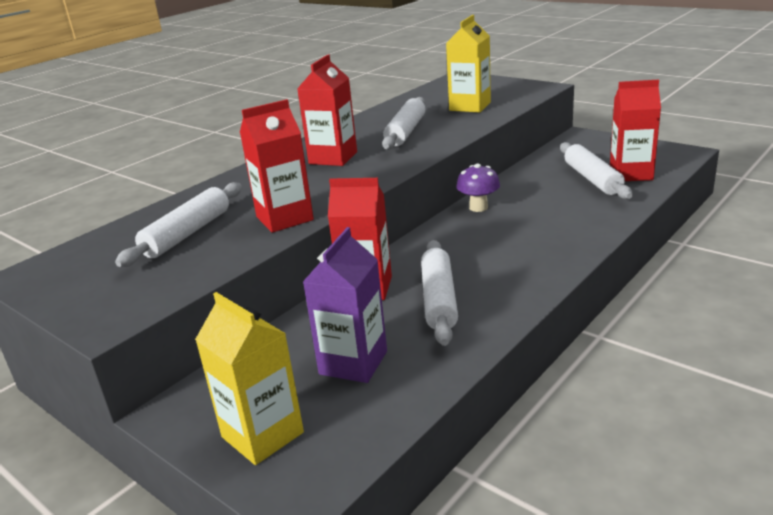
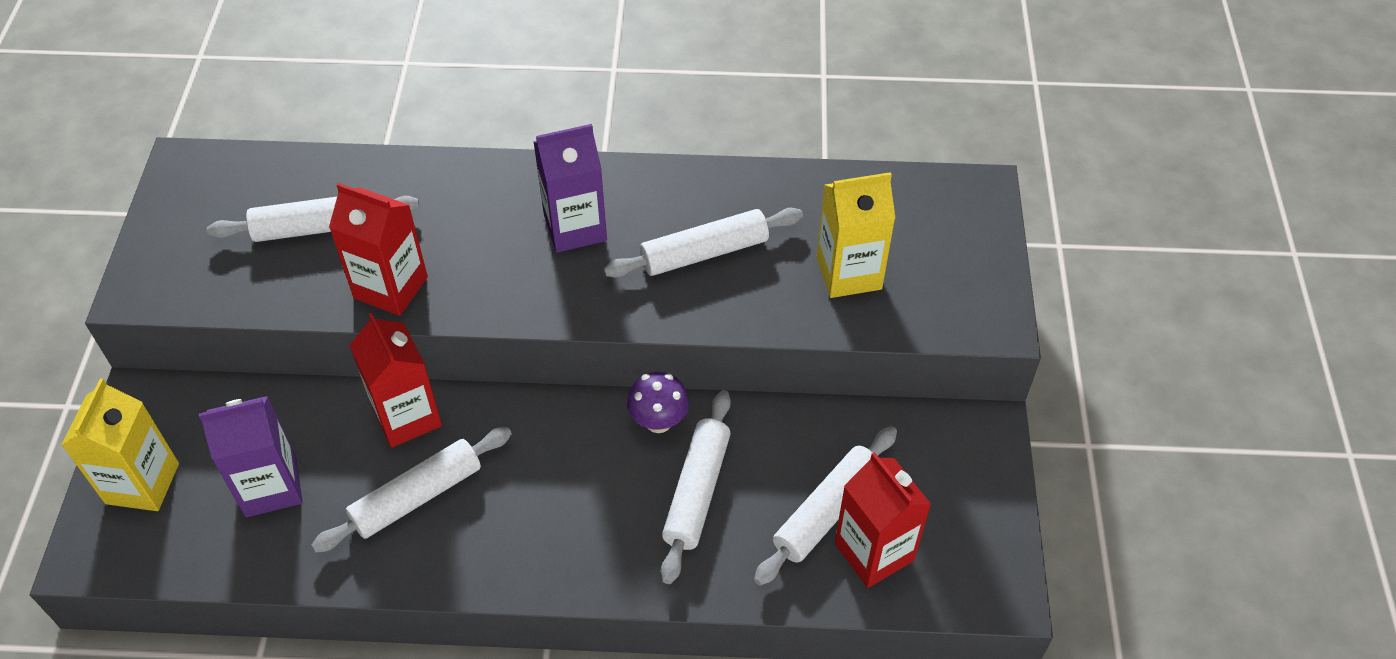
camera: 50 degrees right, 25 degrees up
(333, 158) = (575, 228): red carton -> purple carton
(541, 208) = (696, 491): none -> white rolling pin

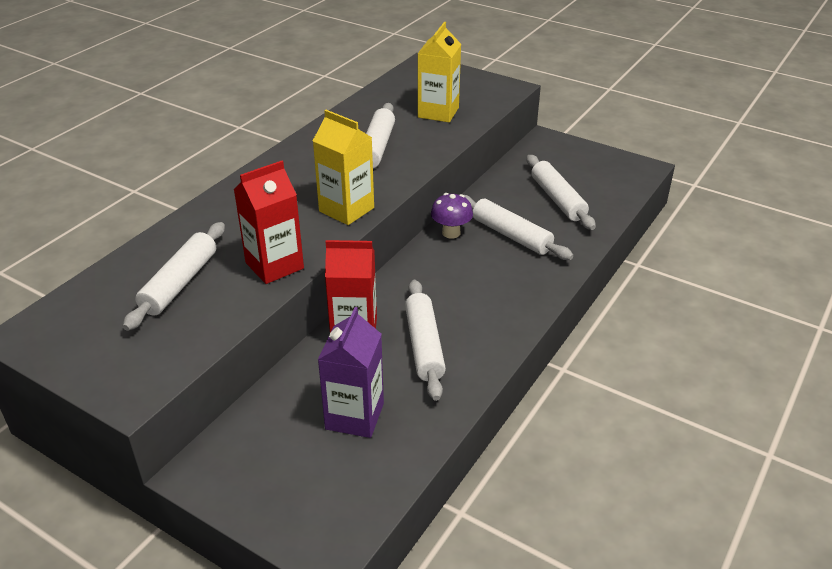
camera: 60 degrees left, 15 degrees down
(142, 483) = (286, 493): yellow carton -> yellow carton (346, 209)
(575, 228) = (307, 182): purple carton -> none
(874, 552) = (593, 194): red carton -> none

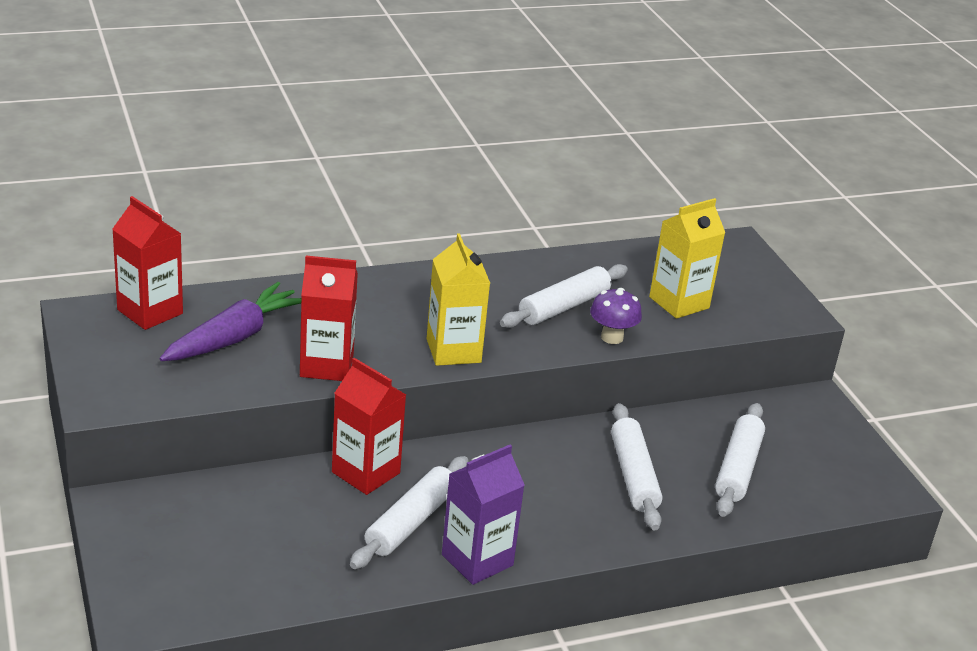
camera: 35 degrees right, 5 degrees down
(85, 301) = (150, 312): none -> red carton
(179, 283) = (234, 337): white rolling pin -> purple carrot
(354, 416) = (278, 540): purple carton -> purple carton (477, 560)
(451, 233) = (574, 438): purple mushroom -> purple mushroom (612, 337)

